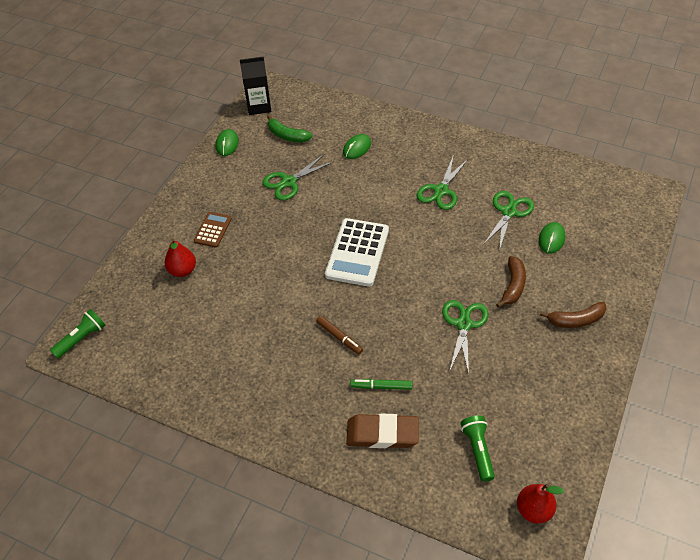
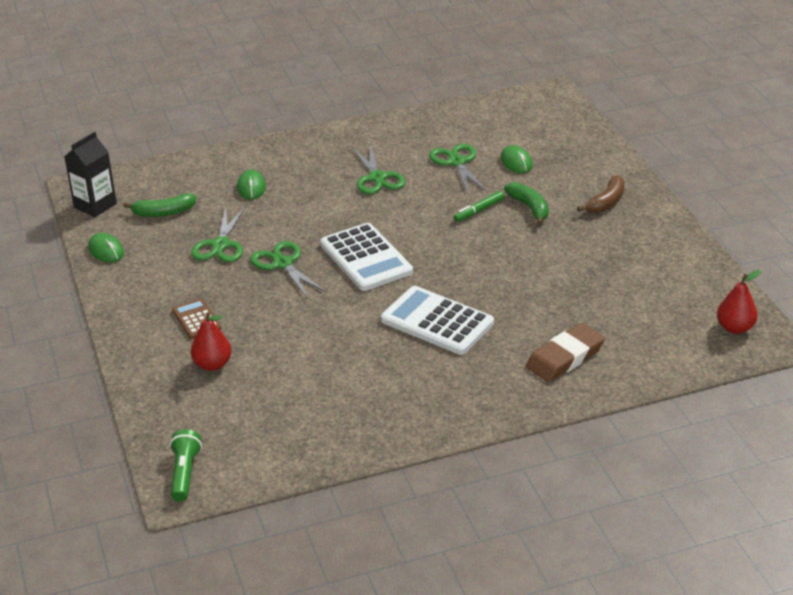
camera: 45 degrees left, 15 degrees down
(339, 337) = (437, 321): brown marker -> white calculator
(381, 386) = (520, 330): green marker -> green marker (479, 210)
(463, 324) = (526, 253): green scissors -> green scissors (282, 264)
(477, 450) = (649, 321): green flashlight -> none
(513, 286) = (529, 207): brown banana -> green banana

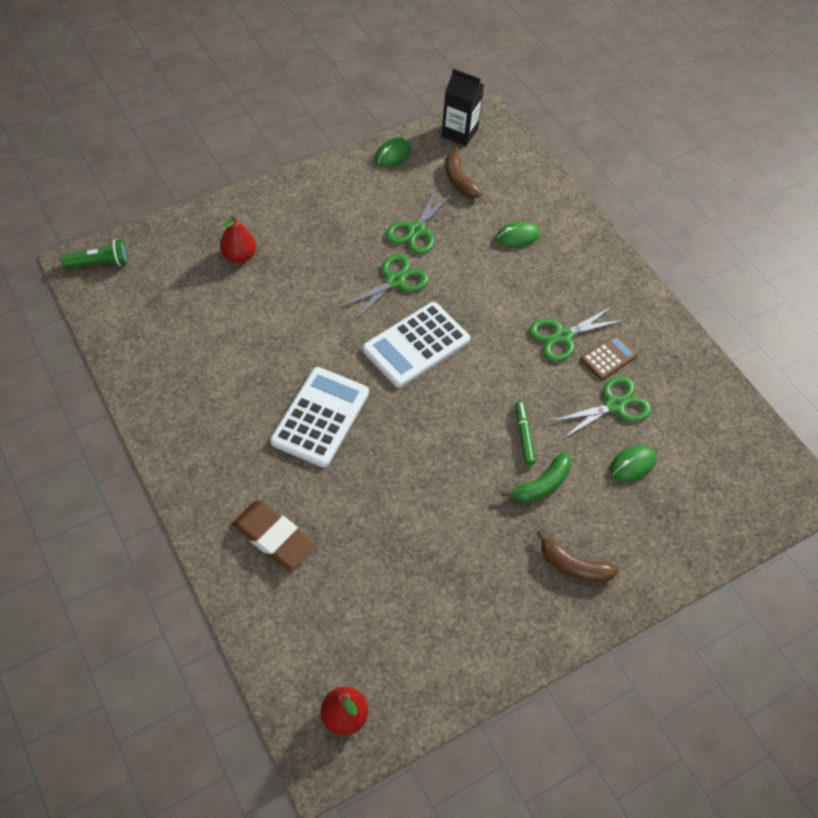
camera: 75 degrees right, 20 degrees up
(163, 213) = (459, 181): green banana -> brown banana
(196, 319) = (301, 234): brown calculator -> brown calculator (609, 357)
(220, 245) = (416, 230): green scissors -> green scissors turned 60 degrees counterclockwise
(479, 210) = (524, 435): green marker -> green marker turned 45 degrees clockwise

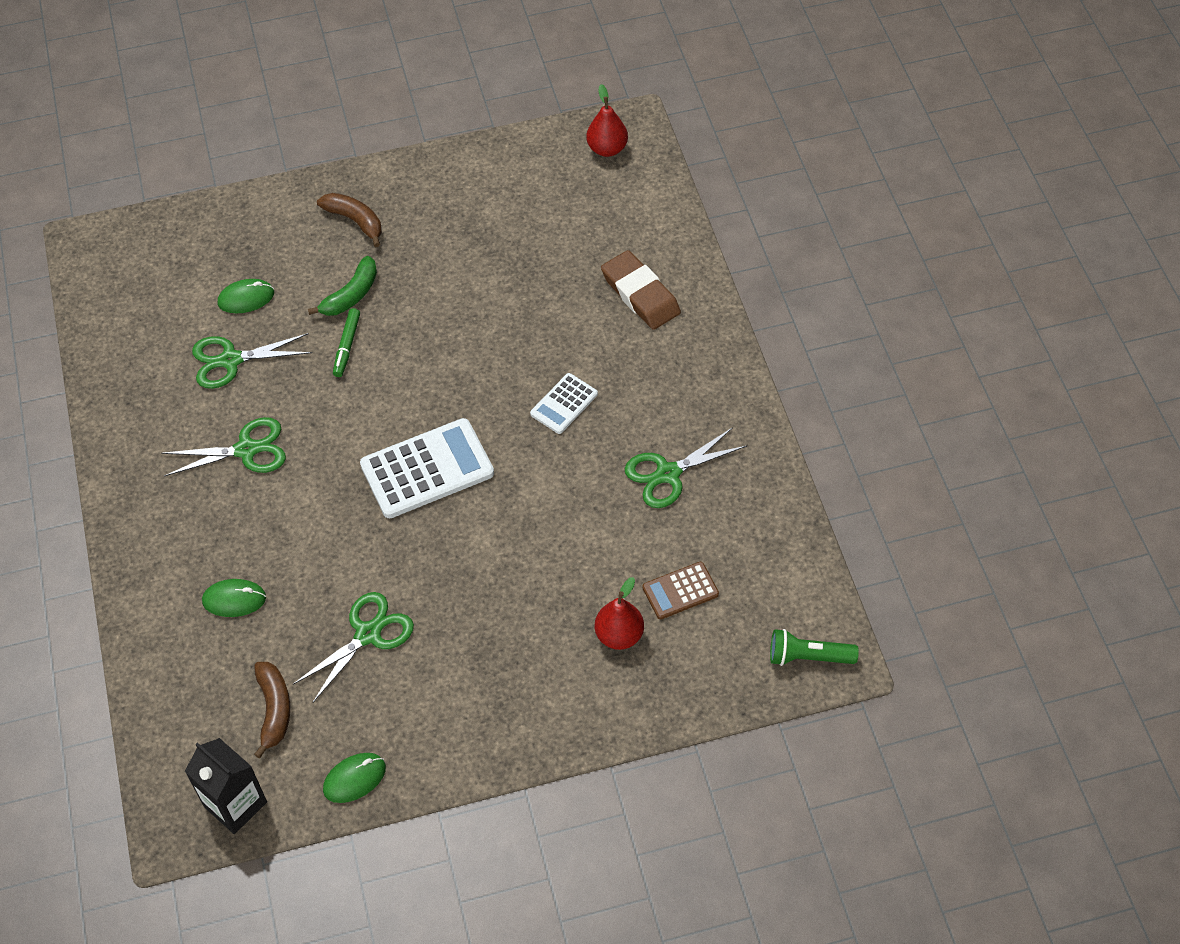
camera: 160 degrees left, 0 degrees up
(320, 417) = (564, 404): white calculator -> white calculator, size x0.54
(394, 281) = (424, 561): green scissors -> green scissors (668, 474)
(542, 485) = (351, 295): green banana -> green banana turned 150 degrees clockwise
(609, 357) = (206, 415): brown calculator -> brown calculator (680, 591)

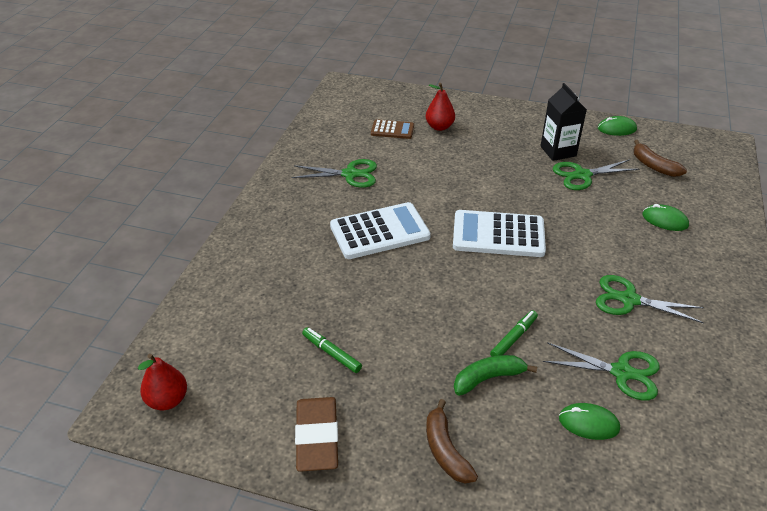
camera: 150 degrees left, 15 degrees down
(235, 804) = (688, 141): black carton -> black carton (558, 151)
(274, 709) = (653, 166): brown banana -> brown banana turned 60 degrees counterclockwise
(506, 249) = (331, 353): none -> green marker
(564, 404) = (379, 232): white calculator -> white calculator, size x1.84
(640, 294) = (265, 272): brown eraser -> brown eraser (317, 437)
(808, 657) = (355, 90): green flashlight -> none

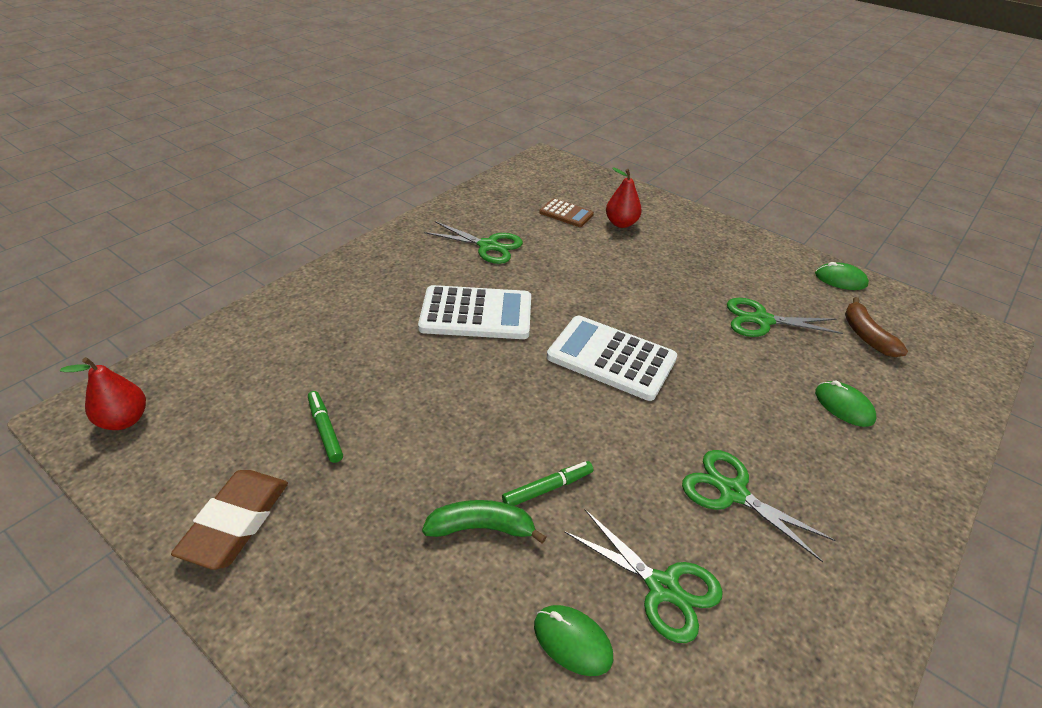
camera: 20 degrees right, 0 degrees up
(445, 450) = (365, 600): brown banana -> none
(558, 151) = (747, 285): black carton -> none

